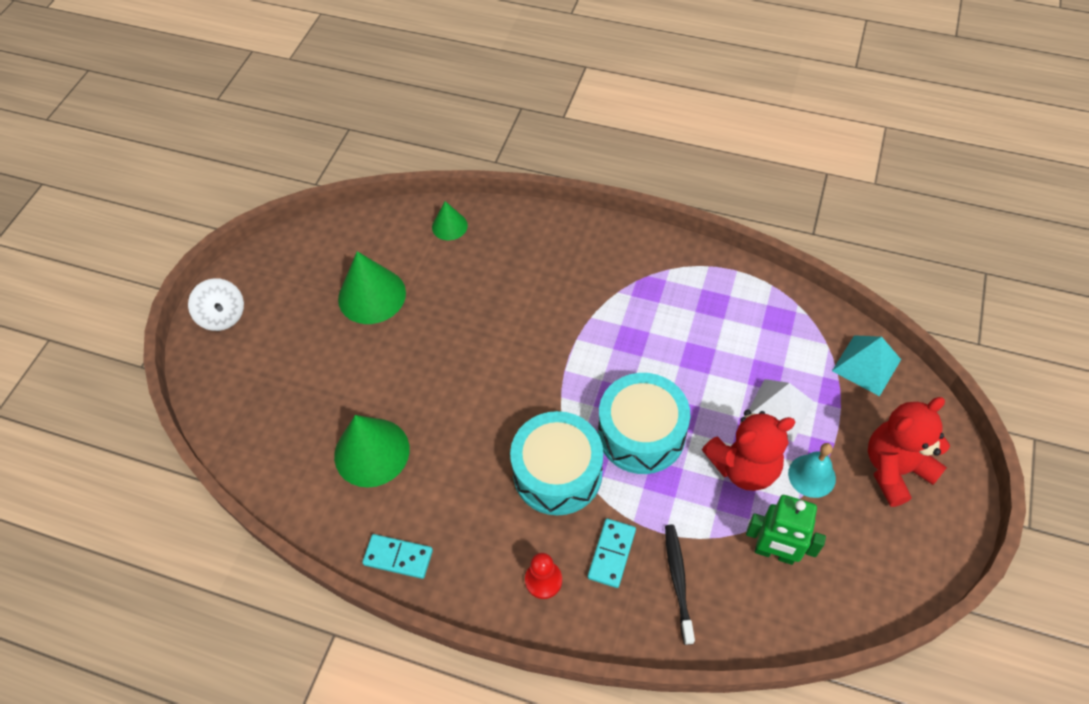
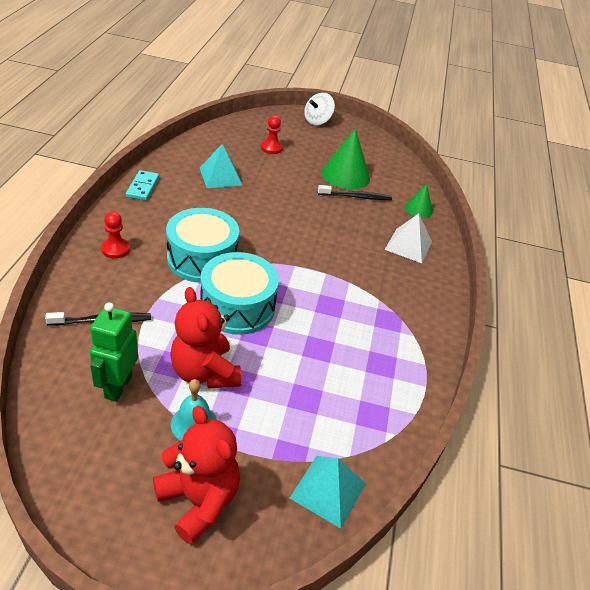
camera: 75 degrees right, 15 degrees down
(298, 382) = (271, 148): none -> red pawn
(372, 452) = (220, 176): green cone -> turquoise pyramid
(423, 289) = (356, 197): none -> black toothbrush
(612, 554) = (131, 284): turquoise domino -> none
(778, 410) = (266, 404): white pyramid -> white pyramid (408, 245)

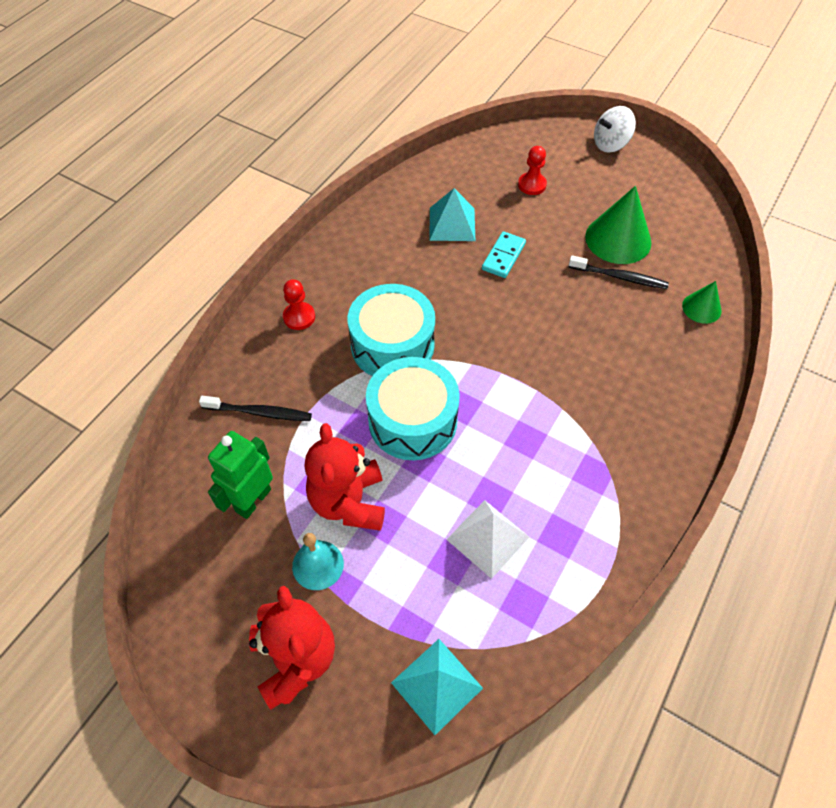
camera: 25 degrees right, 15 degrees up
(142, 187) = (354, 230): turquoise domino -> turquoise domino (503, 256)
(408, 245) = (664, 365): white pyramid -> white pyramid (487, 538)

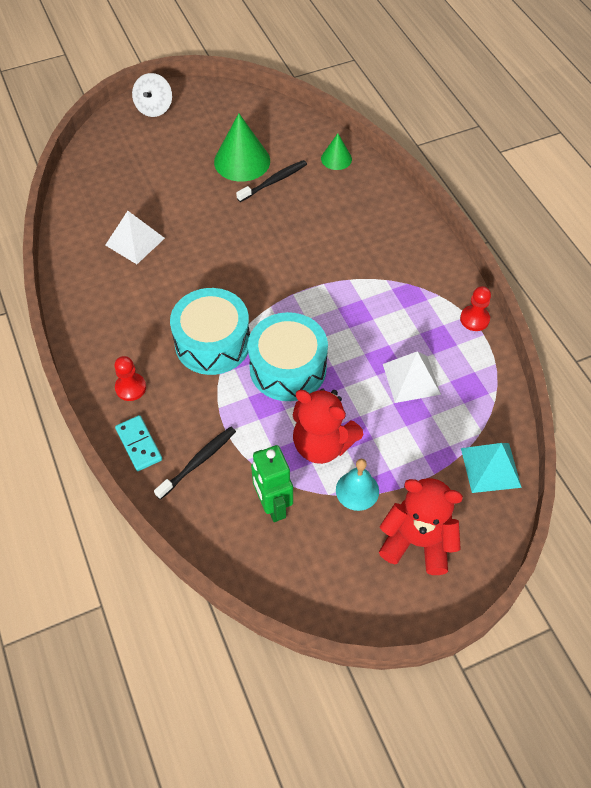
camera: 55 degrees left, 0 degrees up
(452, 224) = (135, 241): turquoise pyramid -> white pyramid
(503, 256) = (195, 231): turquoise domino -> turquoise domino (139, 444)
(532, 185) = (146, 174): red pawn -> red pawn (474, 319)

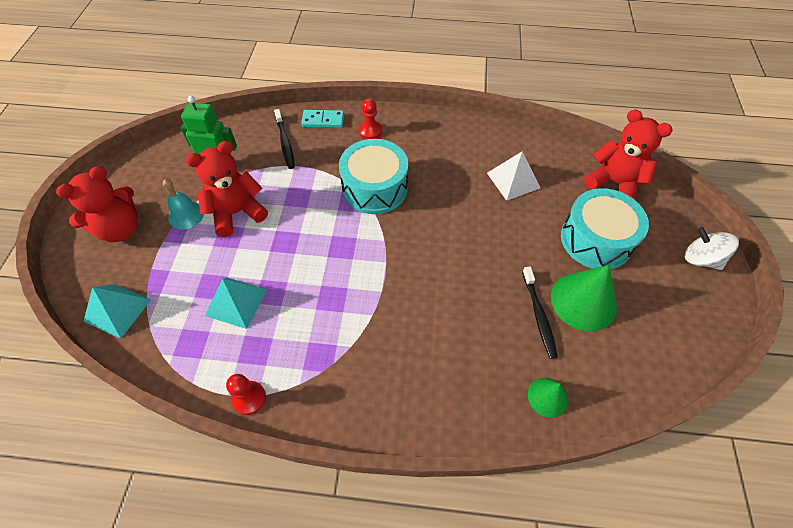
camera: 120 degrees right, 0 degrees up
(96, 173) = (614, 183): none -> red teddy bear
(288, 368) = (316, 223): turquoise drum -> turquoise drum (596, 240)
(411, 379) = (236, 302): white pyramid -> turquoise pyramid

